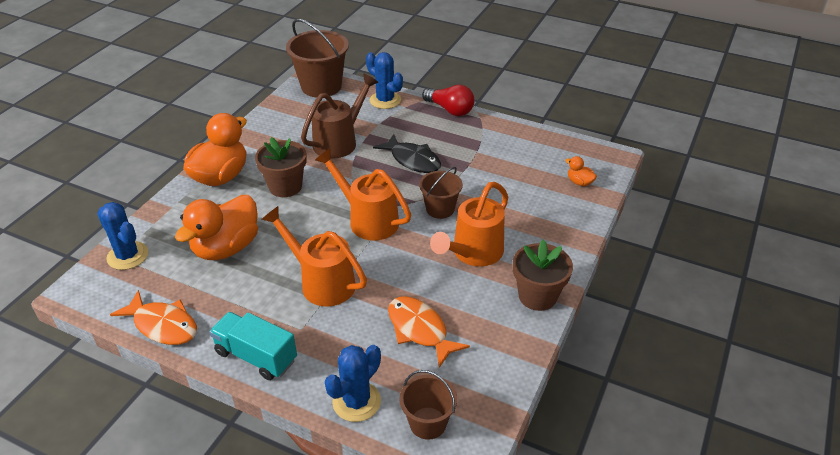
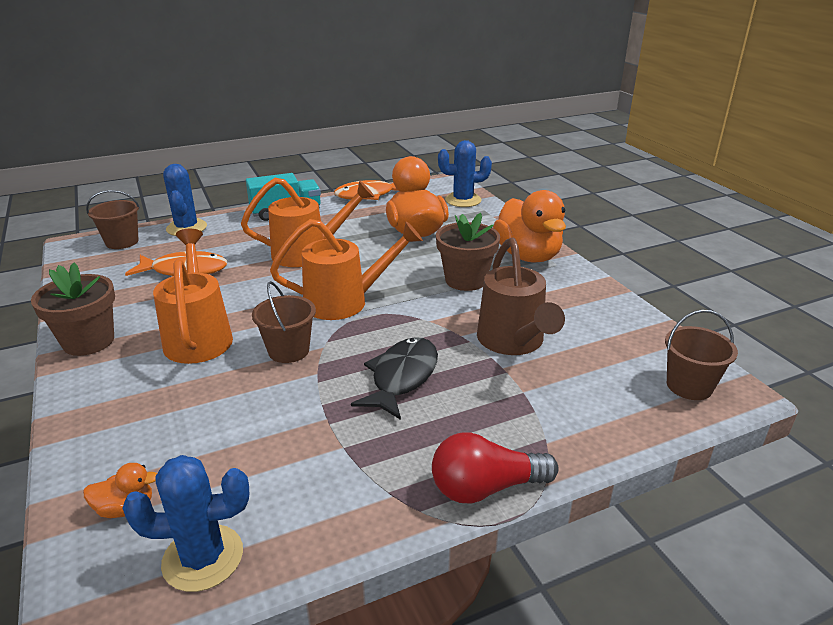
camera: 130 degrees right, 10 degrees down
(321, 86) = (689, 386): brown bucket -> brown bucket, size x0.58
(385, 100) = (587, 429): blue cactus -> blue cactus (203, 558)
(412, 160) = (402, 377): black fish -> black fish turned 120 degrees clockwise

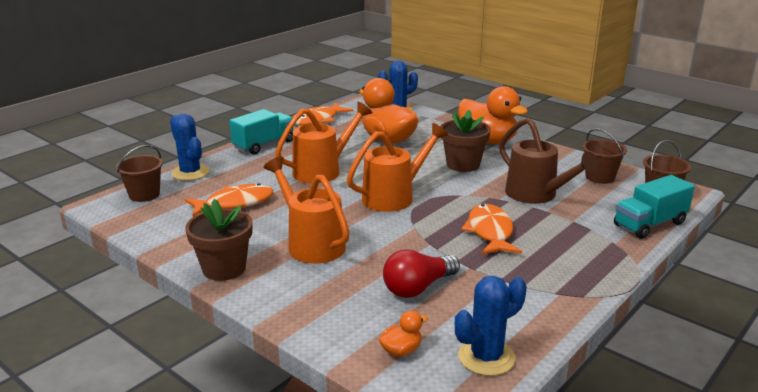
camera: 25 degrees left, 5 degrees down
(288, 351) = (392, 236): brown bucket -> brown bucket (600, 177)
(402, 377) = (490, 232): black fish -> orange fish
(485, 488) = (606, 275): red light bulb -> red light bulb (418, 288)
(627, 427) = (649, 224): none -> turquoise truck

